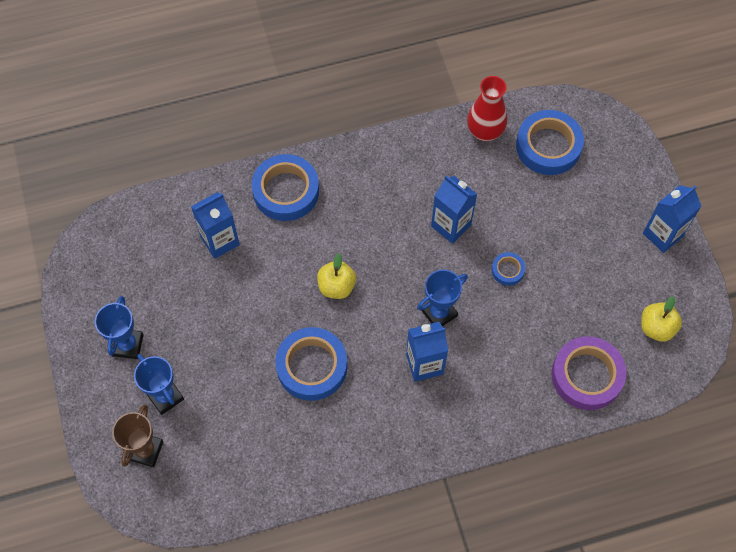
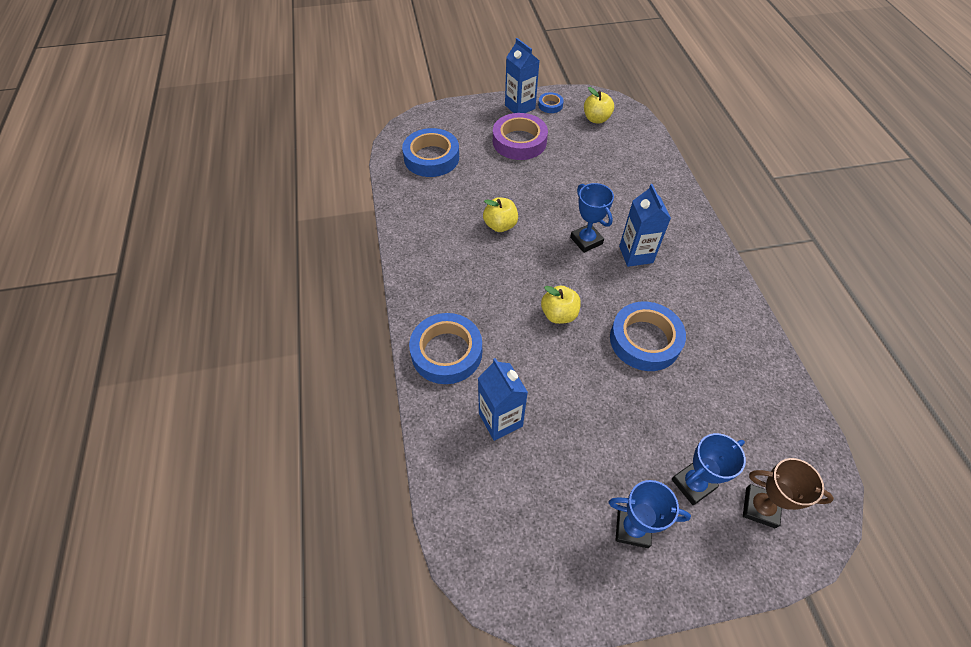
camera: 85 degrees left, 10 degrees down
(451, 225) = (500, 225): blue carton -> yellow apple
(485, 131) = (408, 194): red vase -> none
(507, 270) = (546, 193): blue tape -> blue tape (550, 105)
(587, 375) = (638, 158): purple tape -> purple tape (519, 141)

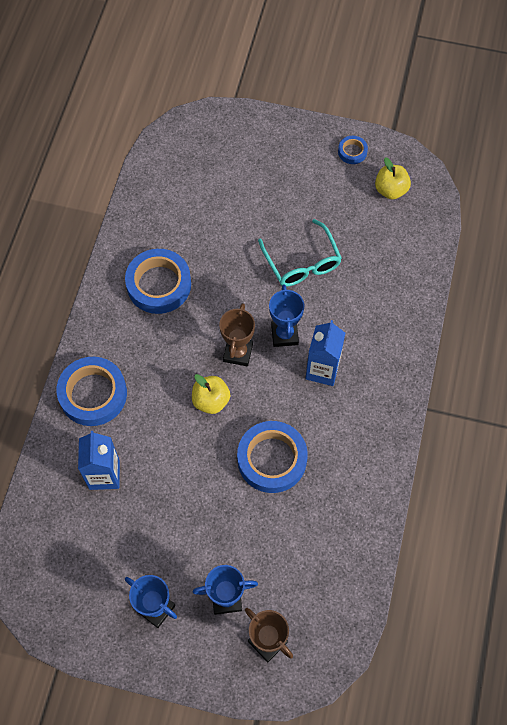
camera: 25 degrees right, 10 degrees up
(431, 157) = (189, 174): blue tape -> blue tape (159, 284)
(500, 225) = (212, 283): yellow apple -> none
(519, 141) = (290, 188): purple tape -> none
(520, 107) = (318, 141): blue carton -> none
(557, 268) = (238, 353): none -> brown trophy
(563, 186) = (302, 262): none -> turquoise glasses

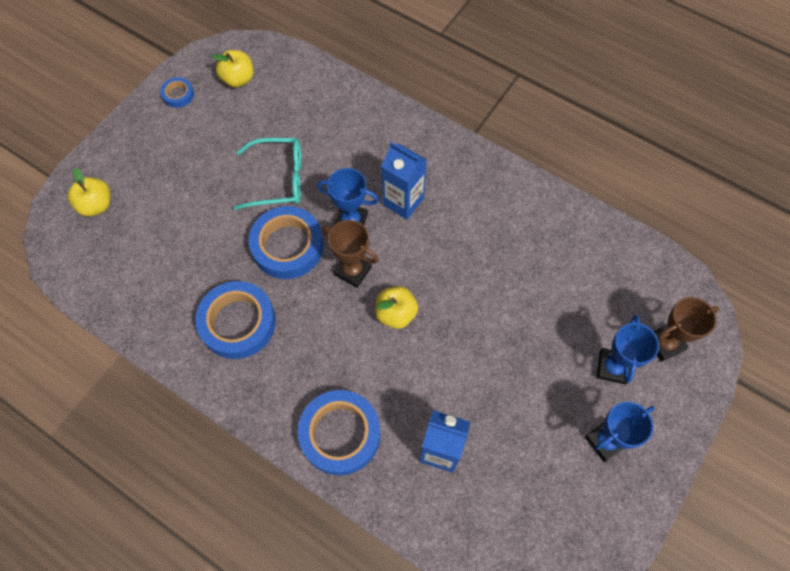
camera: 70 degrees left, 0 degrees up
(221, 142) = (96, 205): none -> yellow apple
(272, 459) = (480, 278): blue tape -> blue tape (287, 246)

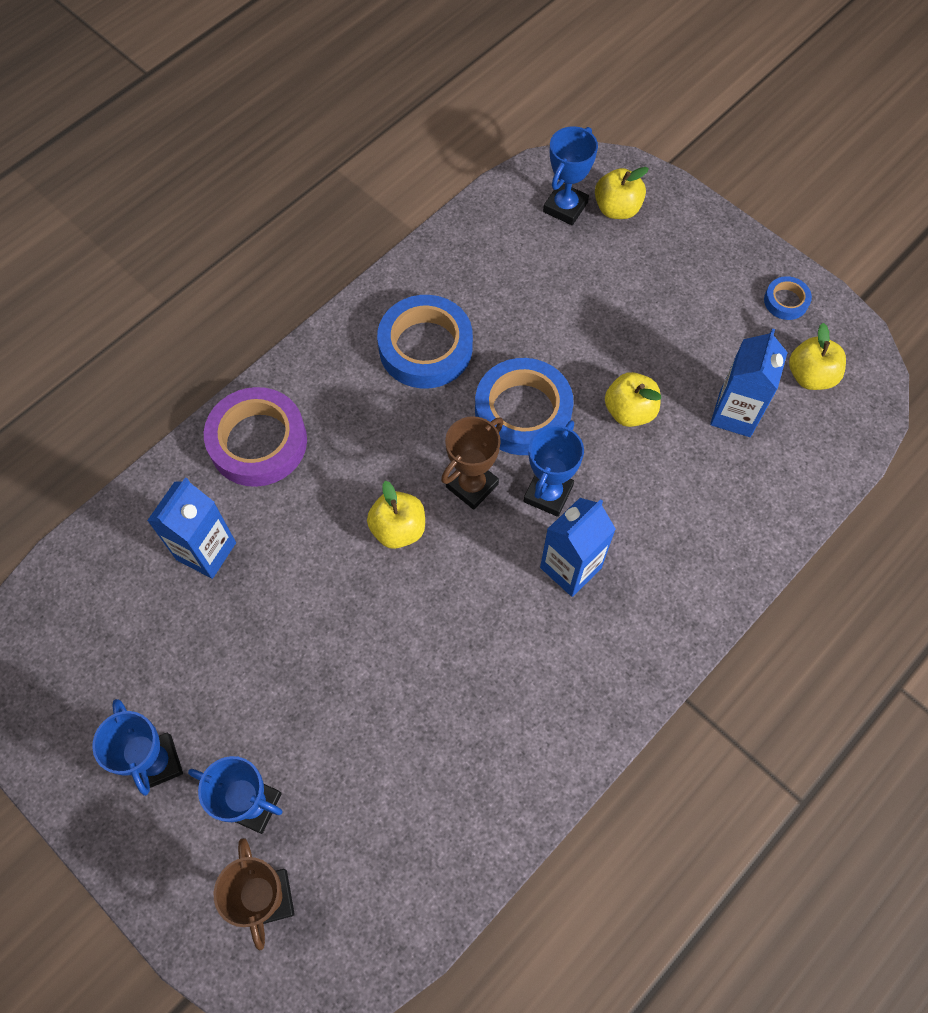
camera: 100 degrees right, 0 degrees up
(95, 241) = (565, 207): none -> blue trophy
(273, 119) = (735, 414): none -> blue carton
(278, 179) = (629, 411): turquoise glasses -> yellow apple
(340, 434) = (258, 442): blue tape -> purple tape

